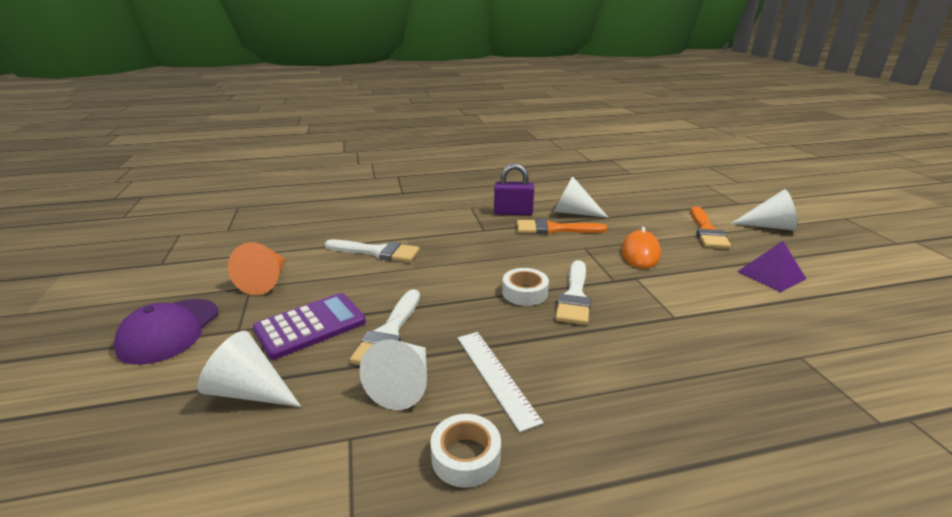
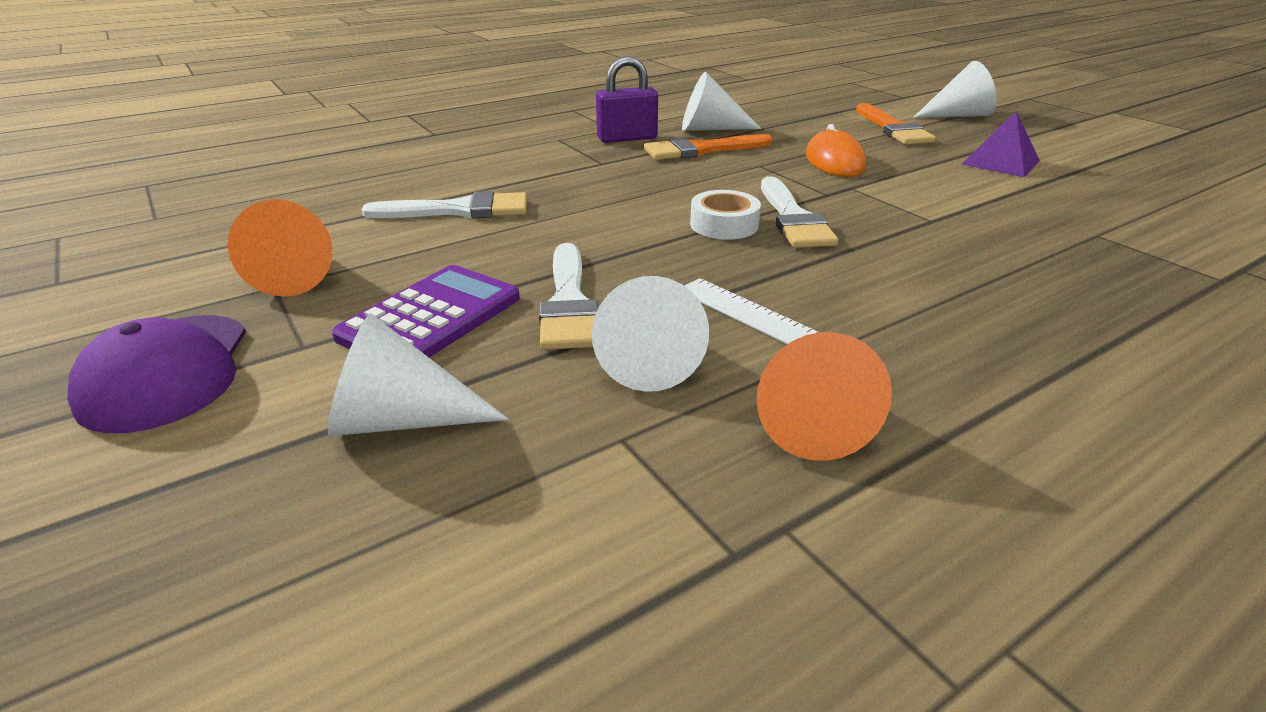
camera: 20 degrees left, 5 degrees up
(466, 457) = (808, 419): white tape -> orange cone

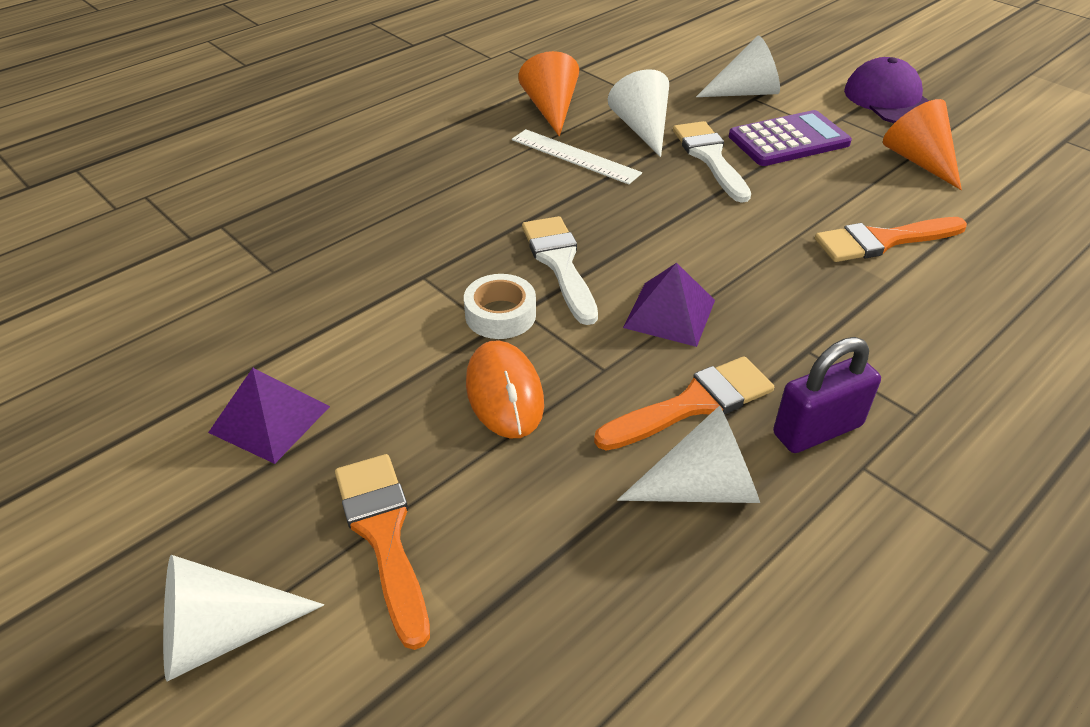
camera: 170 degrees right, 10 degrees up
(431, 317) = (788, 140): purple calculator -> purple calculator turned 135 degrees counterclockwise
(459, 210) = (882, 241): white brush -> orange brush
(698, 184) = (669, 313): none -> purple pyramid
(724, 225) = (624, 247): white tape -> white tape (500, 315)

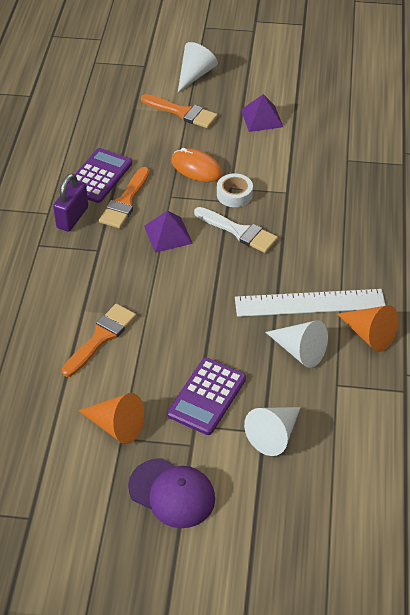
camera: 140 degrees right, 5 degrees up
(575, 156) = (310, 303): white ruler -> white ruler, size x1.51
(702, 487) = (98, 176): white cone -> purple calculator
(710, 157) = (238, 349): white brush -> none

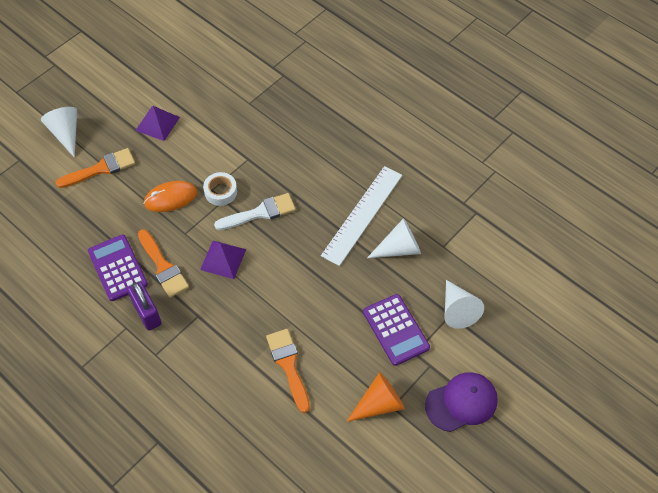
camera: 55 degrees left, 10 degrees up
(369, 334) = (416, 200): orange cone -> none

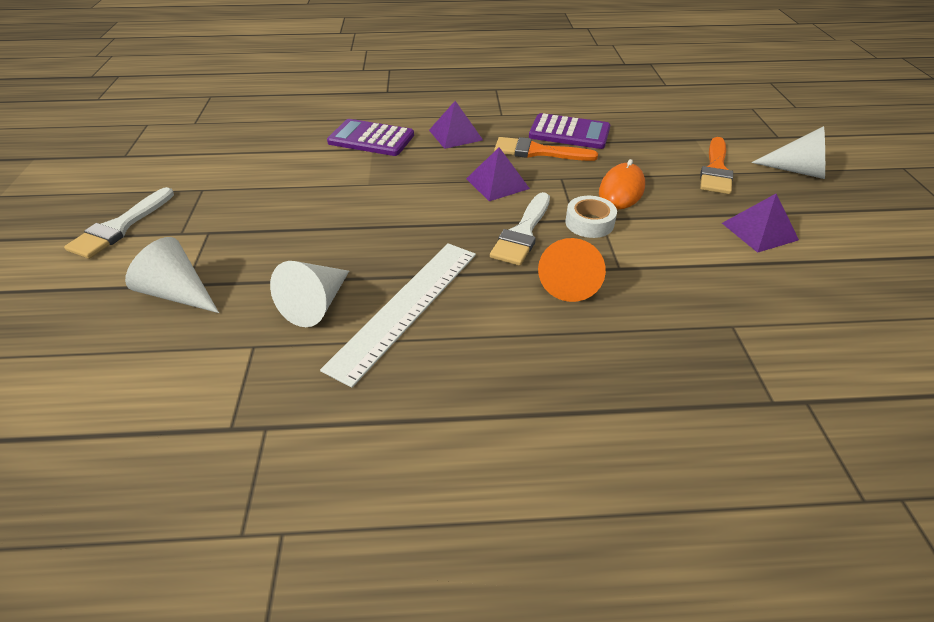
camera: 135 degrees right, 15 degrees down
(147, 313) = (500, 127): purple padlock -> none
(185, 330) = (455, 135): none -> purple pyramid
(288, 365) = (336, 162): orange brush -> none
(362, 215) = (405, 307): white ruler -> white ruler turned 45 degrees clockwise
(379, 404) = (218, 184): orange cone -> orange cone (570, 280)
(396, 330) = (248, 236): purple calculator -> purple calculator (371, 139)
(461, 402) = (120, 227): purple cap -> white brush

